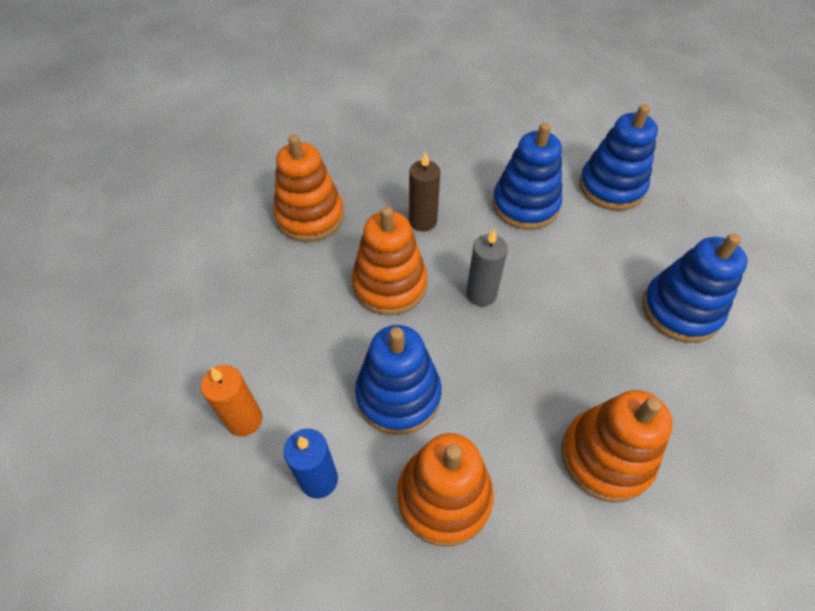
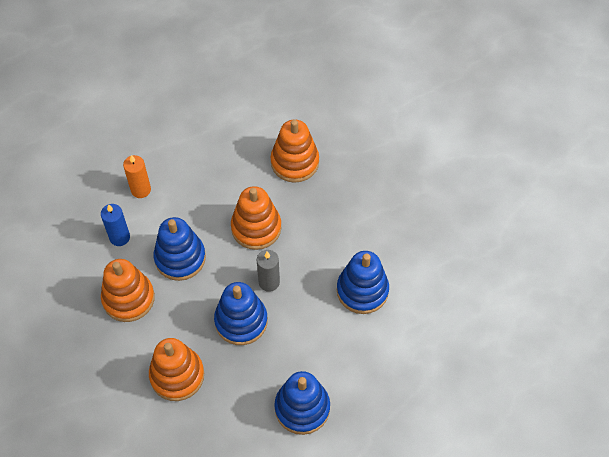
camera: 70 degrees right, 5 degrees up
(423, 221) = (318, 230): brown candle -> none
(611, 187) = (408, 347): blue stacking toy -> blue stacking toy (241, 321)

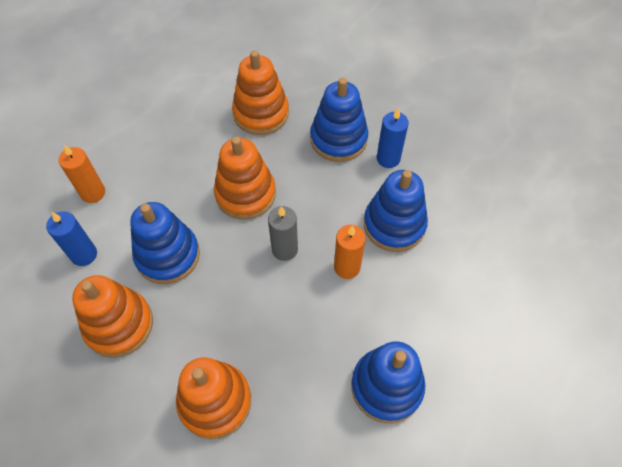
camera: 20 degrees left, 0 degrees up
(241, 321) = (269, 305): blue stacking toy -> blue stacking toy (338, 139)
(310, 311) = (347, 267): none -> orange candle
(382, 234) = (388, 158): none -> blue candle

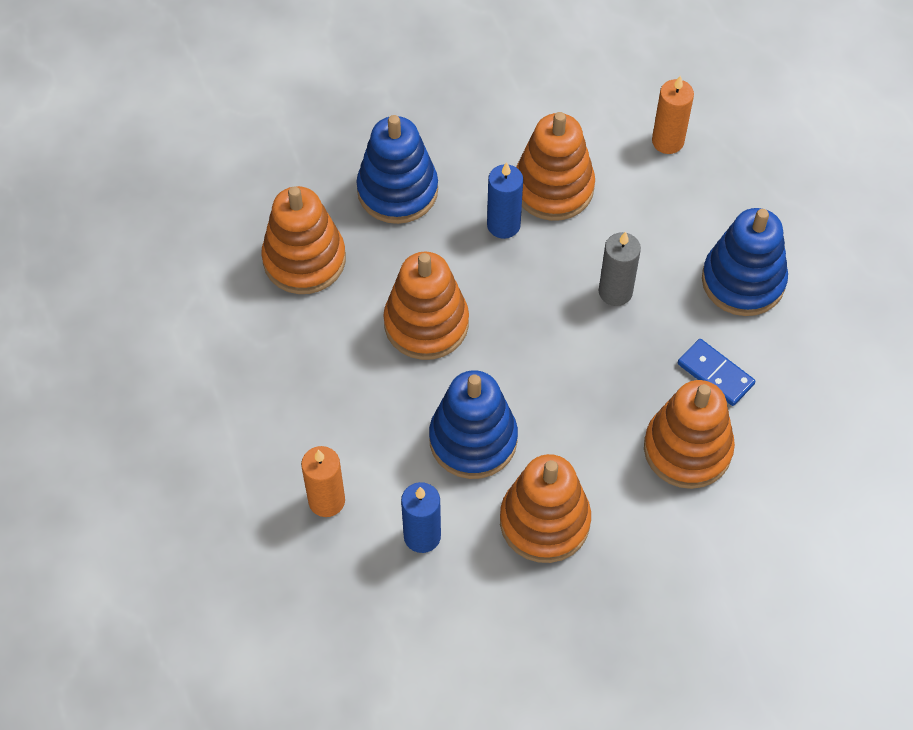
camera: 65 degrees left, 0 degrees up
(284, 249) = (529, 311): grey candle -> grey candle (615, 292)
(291, 397) = (715, 374): none -> blue domino
(347, 267) = (585, 258): orange candle -> orange candle (667, 141)
(388, 158) = (457, 152): blue candle -> blue candle (503, 225)
(394, 225) = (553, 188): blue stacking toy -> orange stacking toy

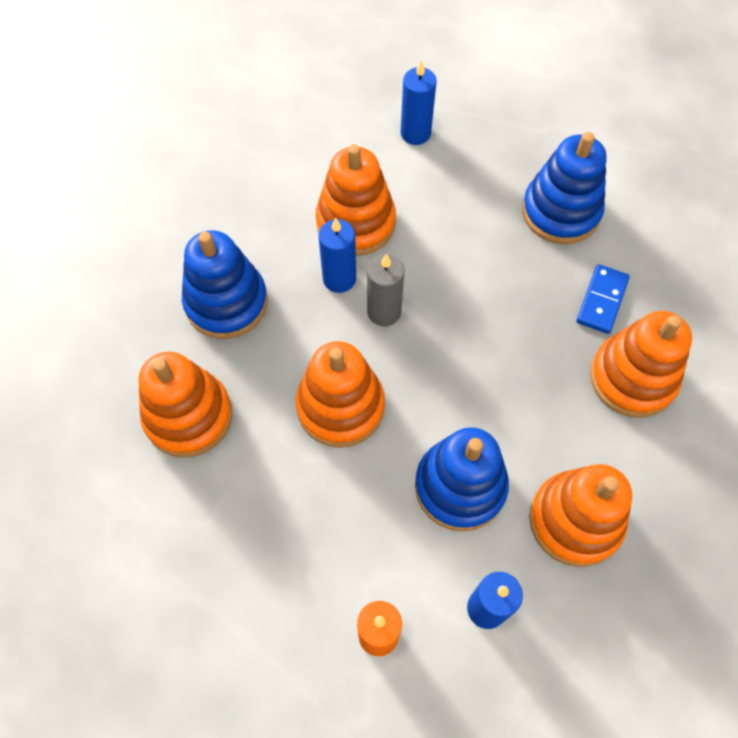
camera: 35 degrees left, 5 degrees up
(615, 292) = (472, 280): grey candle -> grey candle (384, 312)
(667, 141) = (415, 133): orange candle -> blue candle
(715, 374) = (602, 300): blue domino -> blue domino turned 75 degrees counterclockwise

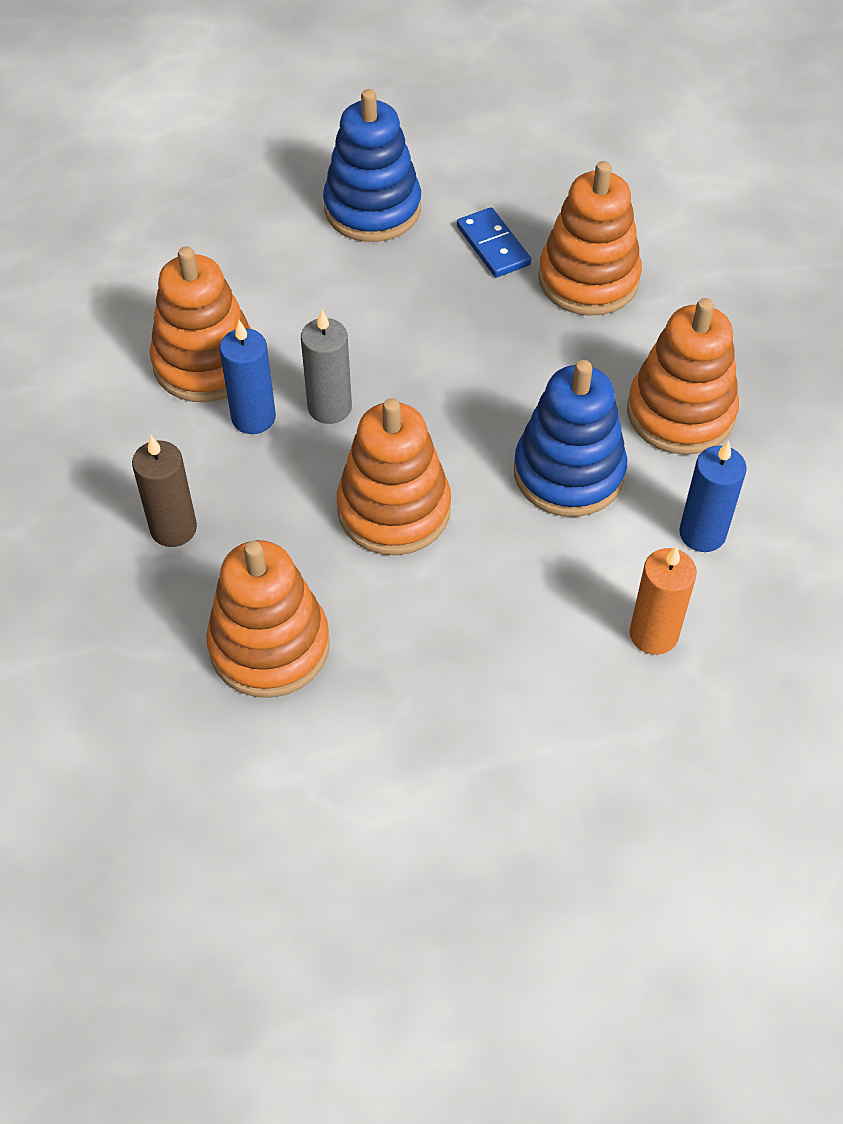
camera: 50 degrees left, 10 degrees down
(226, 302) = (173, 528): blue stacking toy -> brown candle
(415, 133) = (160, 249): blue candle -> none

